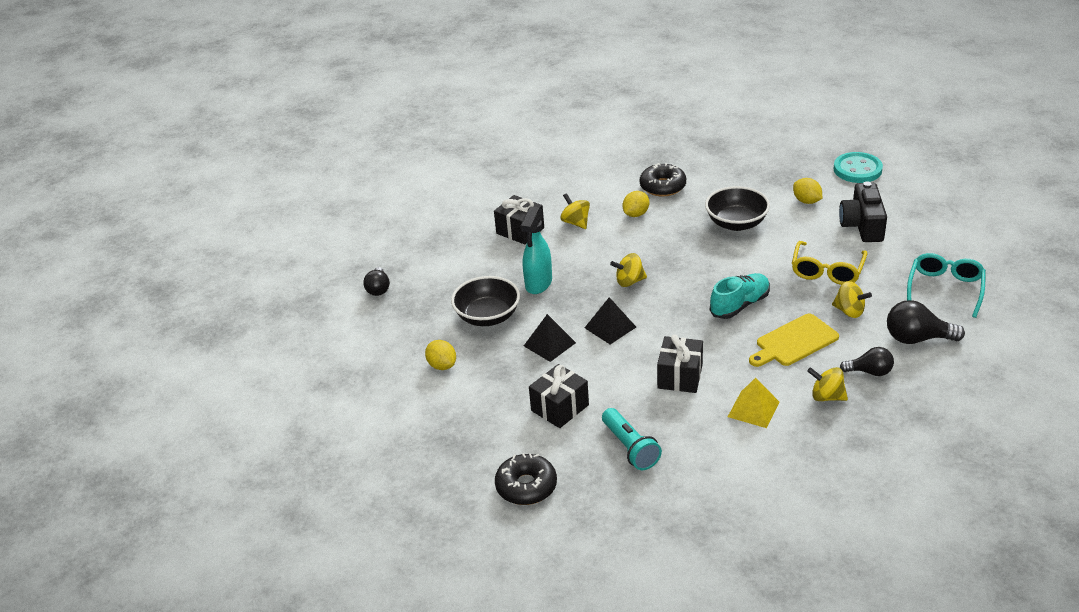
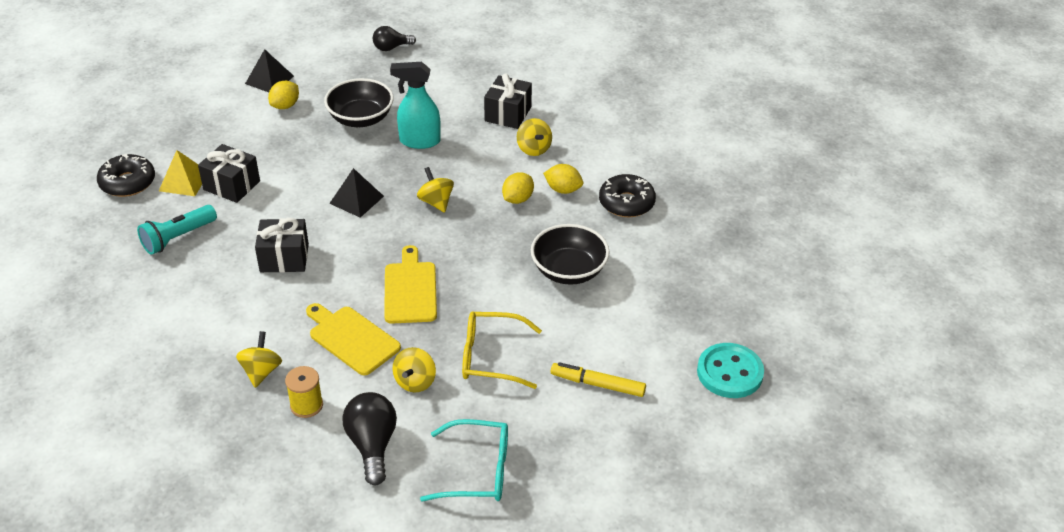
camera: 70 degrees right, 5 degrees up
(549, 344) = (324, 164): black pyramid -> black pyramid (269, 79)
(576, 222) = (533, 149): yellow spinning top -> yellow spinning top turned 120 degrees clockwise
(740, 305) = (410, 289): turquoise shoe -> yellow cutting board
(753, 409) = (238, 316): yellow pyramid -> yellow pyramid (184, 181)
(806, 201) = (636, 328): yellow lemon -> yellow lemon (517, 199)
(862, 225) = (597, 384): black camera -> yellow marker
(870, 372) = (306, 405): black light bulb -> yellow spool

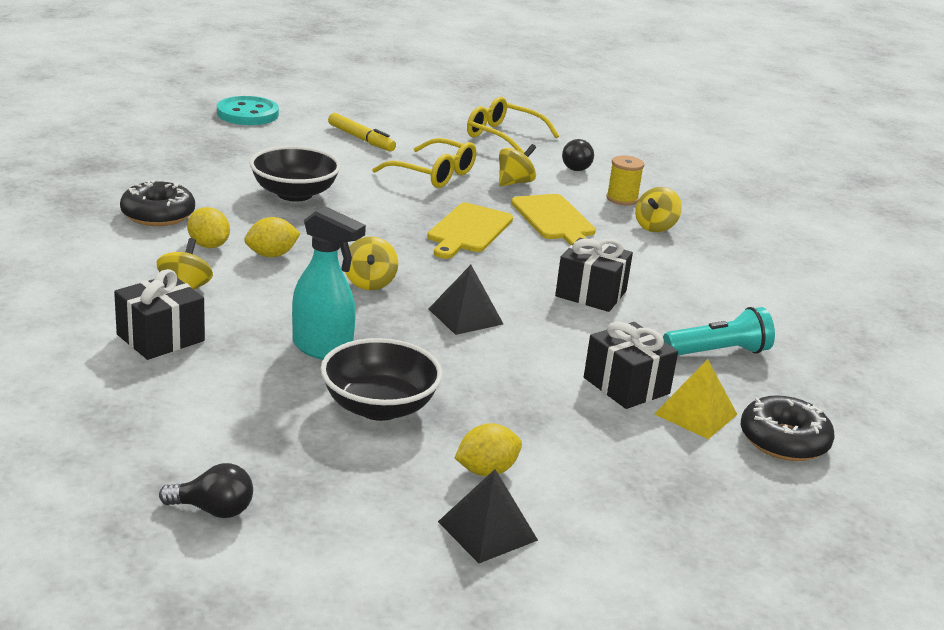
camera: 155 degrees left, 15 degrees down
(372, 445) = (577, 167): black light bulb -> black light bulb, size x0.65
(477, 471) = (503, 136): turquoise glasses -> yellow glasses

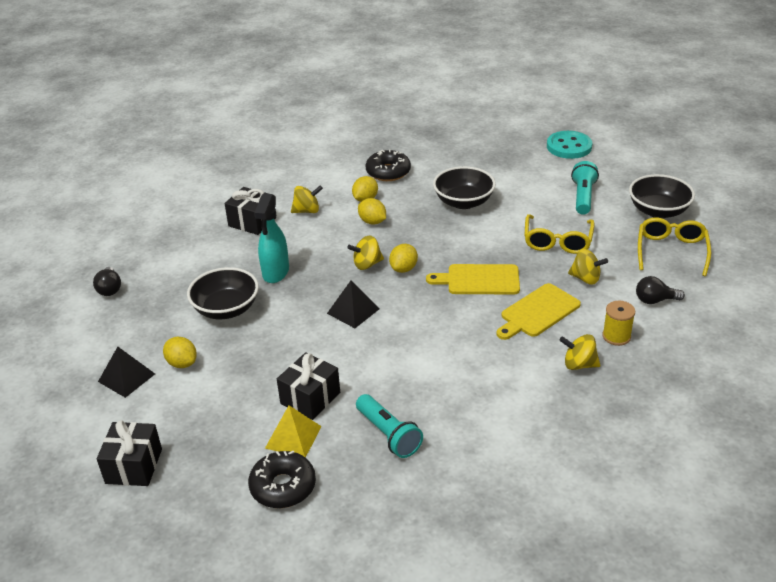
camera: 75 degrees right, 10 degrees up
(361, 139) = (583, 197): yellow marker -> turquoise flashlight
(403, 264) = (403, 269): none -> yellow lemon
(428, 119) = (658, 211): none -> black bowl
(591, 294) = (430, 355): black gift -> black gift (134, 466)

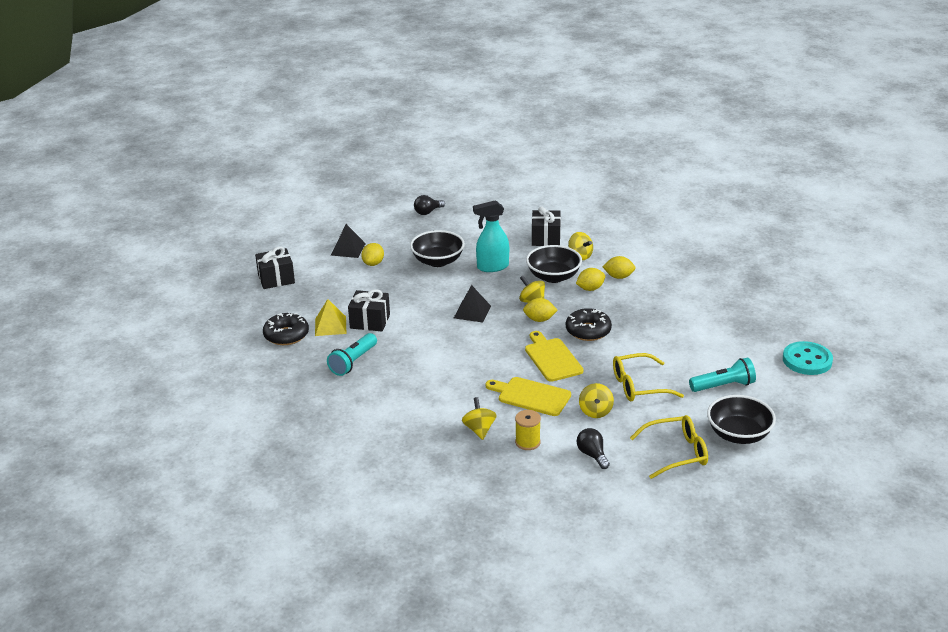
camera: 65 degrees right, 5 degrees down
(372, 222) = (590, 289): yellow lemon -> yellow lemon turned 45 degrees clockwise
(388, 172) = (669, 276): black donut -> black donut (588, 331)
(463, 202) = (657, 324): black bowl -> black bowl (553, 277)

